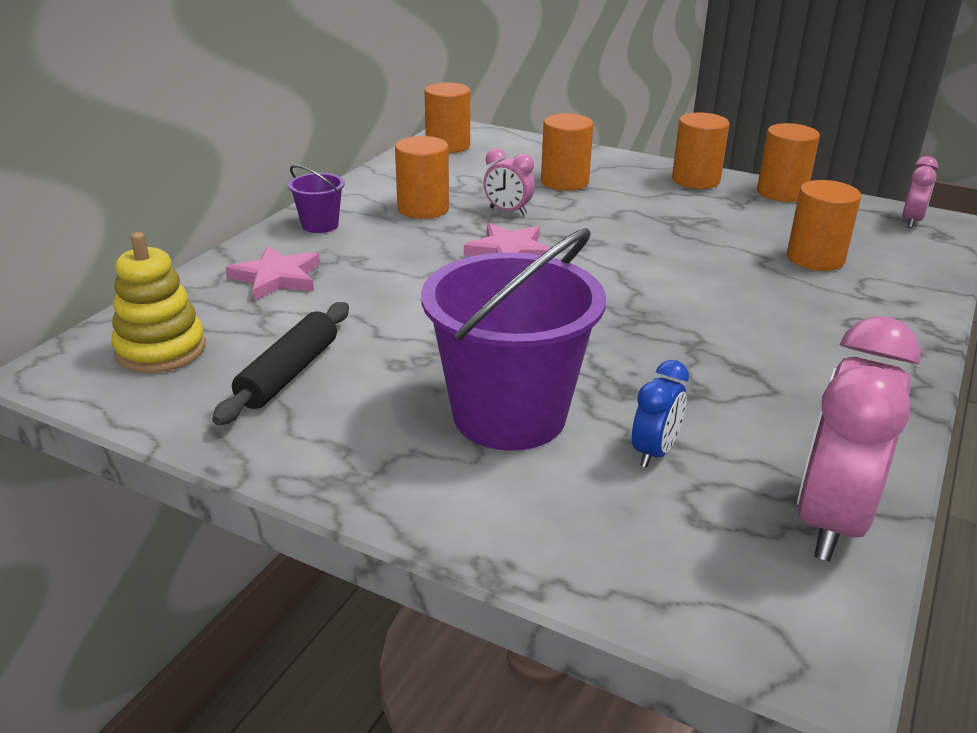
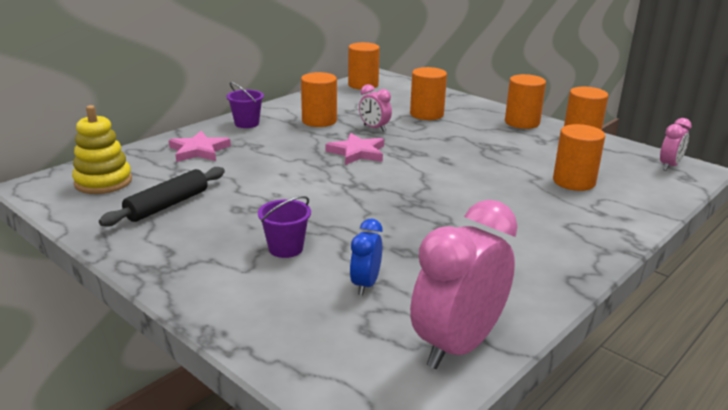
camera: 15 degrees right, 5 degrees down
(509, 415) = (286, 248): purple bucket -> purple bucket, size x0.45
(654, 452) = (365, 284): blue clock -> blue clock turned 150 degrees clockwise

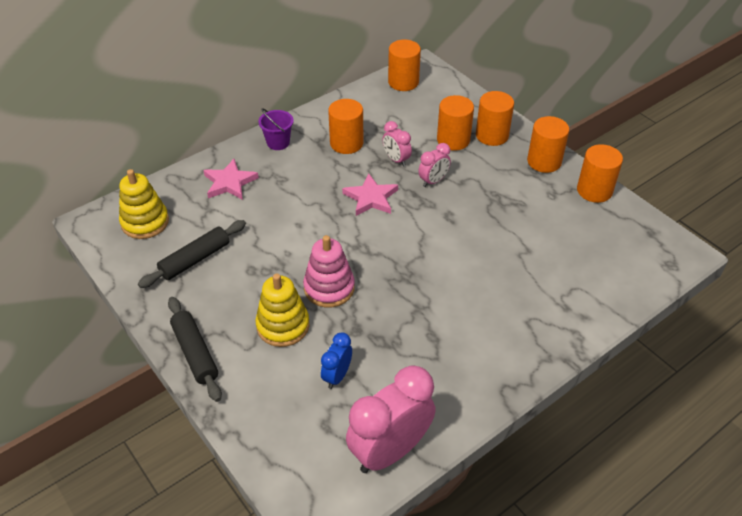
camera: 10 degrees right, 20 degrees up
(178, 279) = (195, 353): none -> black rolling pin
(286, 248) = (283, 326): purple bucket -> yellow stacking toy
(332, 216) = (329, 288): none -> pink stacking toy
(574, 182) = (558, 261): orange cylinder -> orange cylinder (492, 135)
(669, 166) = (662, 245): pink clock -> pink clock (433, 181)

